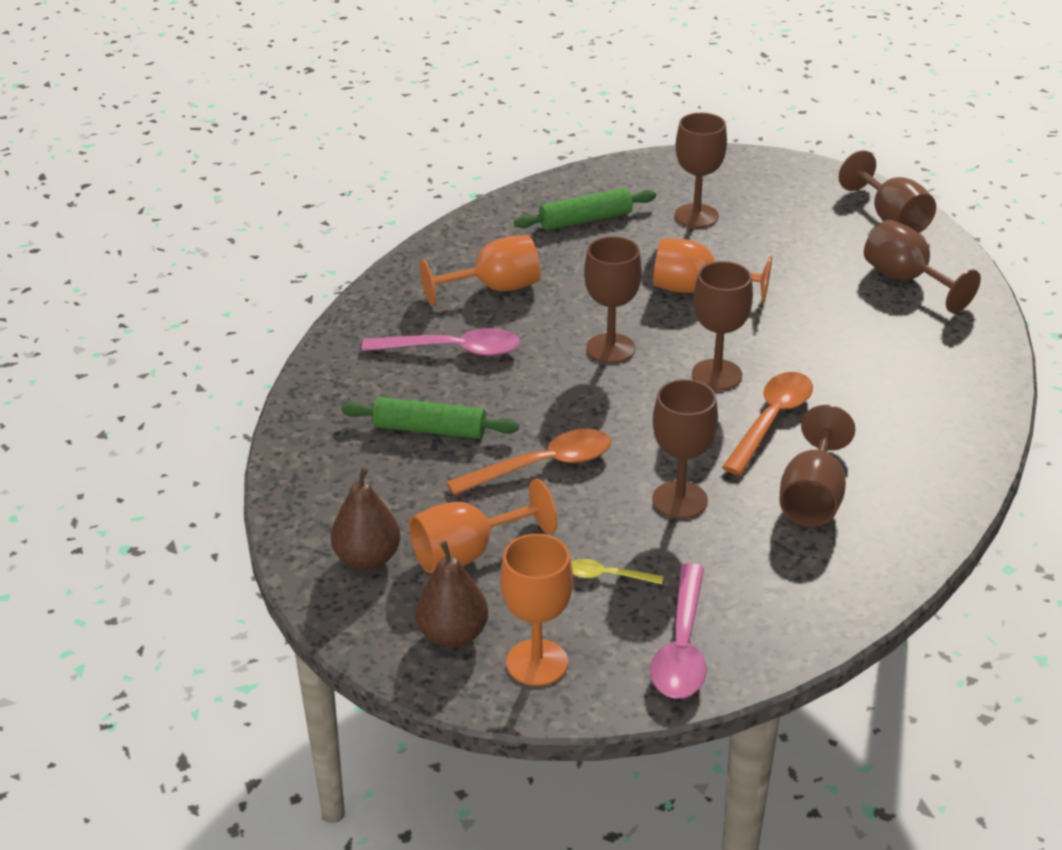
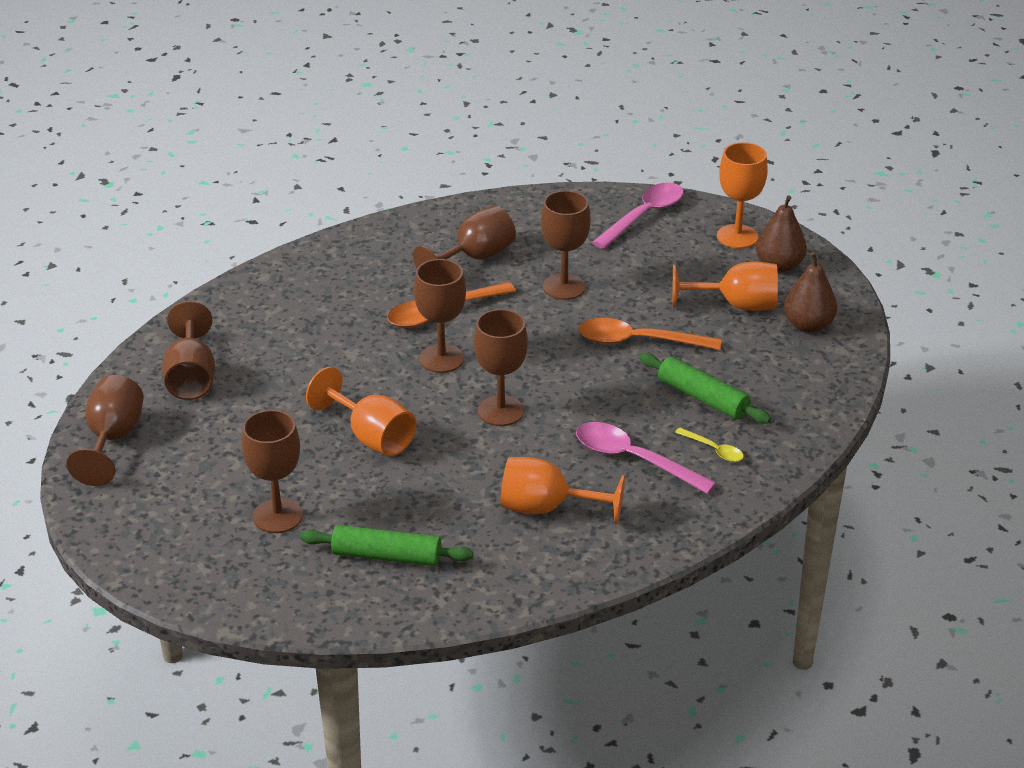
camera: 150 degrees left, 0 degrees up
(607, 576) = (654, 263): yellow spoon -> yellow spoon (714, 450)

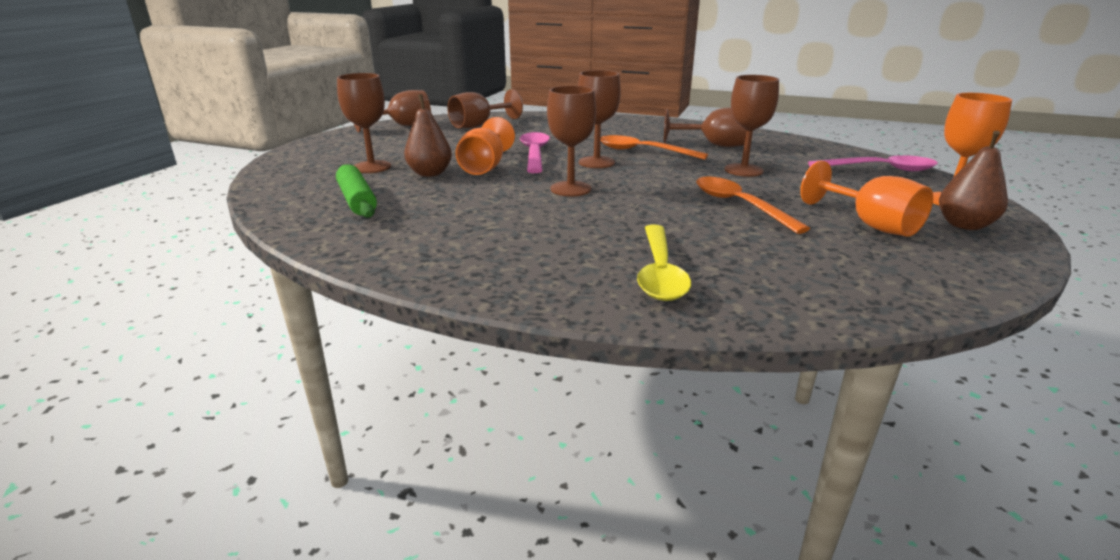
camera: 55 degrees right, 10 degrees down
(547, 508) = (475, 231): orange goblet -> none
(633, 459) = (588, 244): pink spoon -> pink spoon (534, 154)
(703, 398) = (722, 247): green rolling pin -> none
(714, 450) = (660, 272): yellow spoon -> yellow spoon, size x1.95
(808, 325) = (926, 261): brown pear -> brown pear (430, 173)

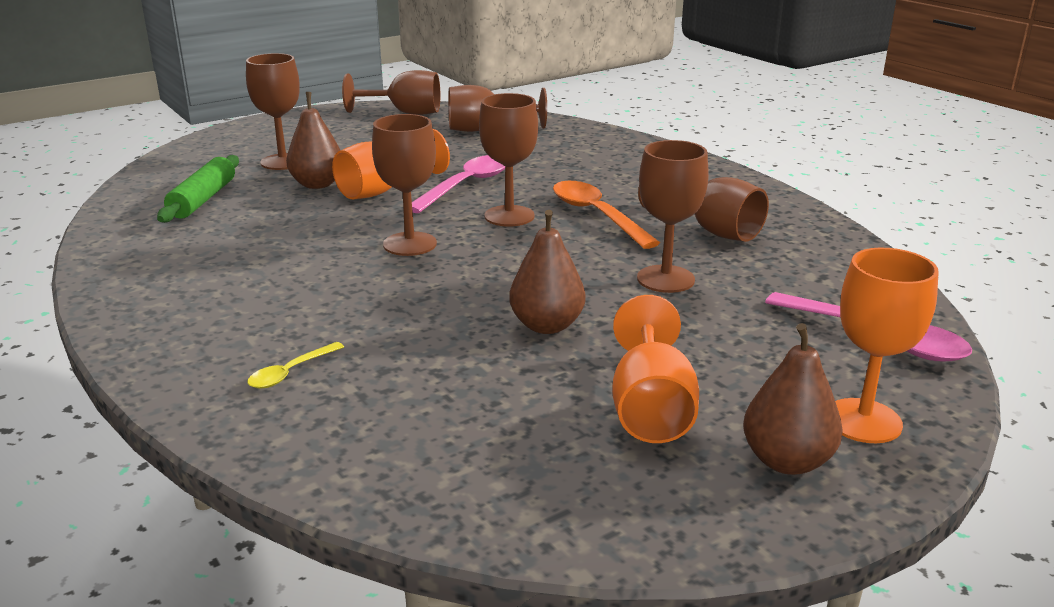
camera: 35 degrees right, 0 degrees up
(660, 272) = (290, 372): yellow spoon -> yellow spoon, size x0.51
(739, 205) = (546, 325): orange spoon -> brown pear

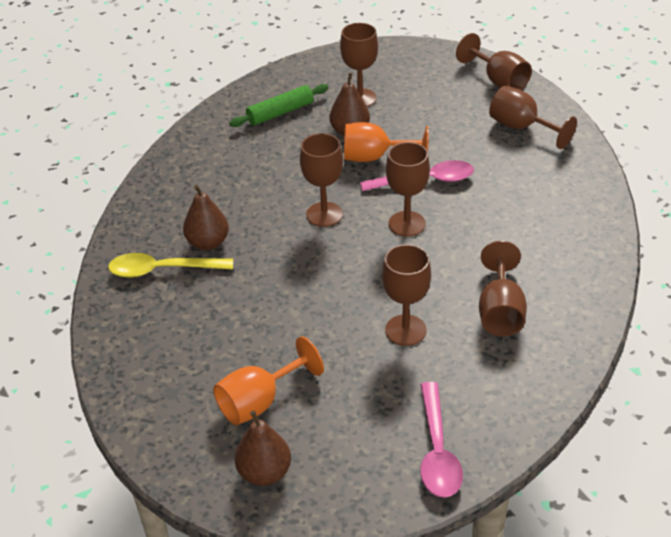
camera: 50 degrees right, 15 degrees up
(290, 372) = (162, 270): yellow spoon -> yellow spoon, size x1.95
(546, 325) = (298, 319): brown pear -> brown pear (208, 243)
(596, 215) = (455, 255): orange spoon -> none
(863, 421) = (333, 484): orange goblet -> none

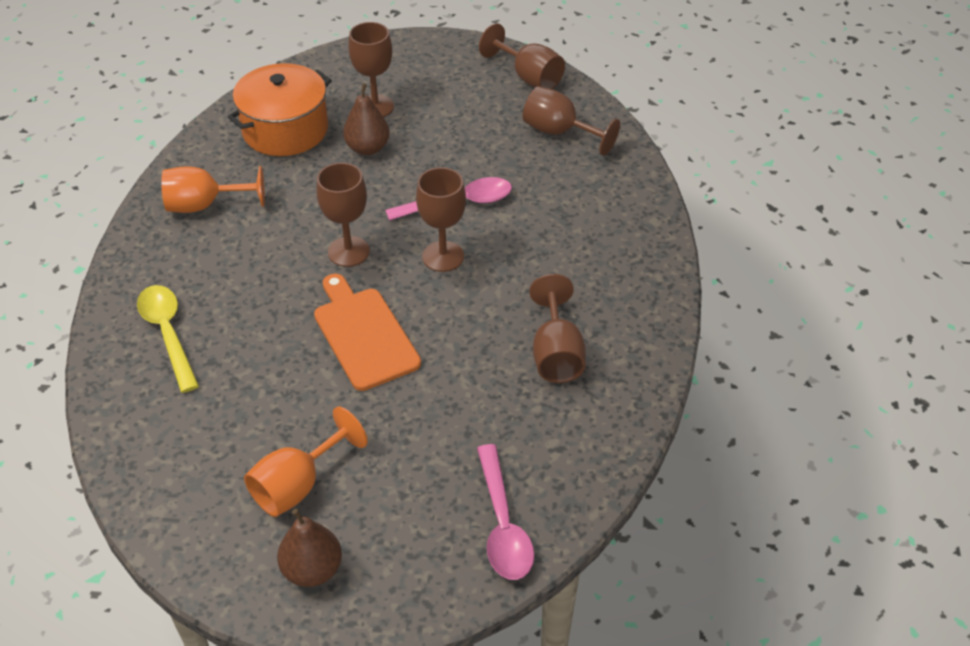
camera: 10 degrees left, 5 degrees up
(162, 270) = (168, 334): yellow spoon -> yellow spoon turned 75 degrees clockwise
(208, 243) = (218, 296): brown pear -> none
(280, 113) = (285, 130): green rolling pin -> orange pot
(330, 283) = (364, 335): none -> orange cutting board
(375, 157) = (399, 178): orange goblet -> orange goblet (205, 205)
(405, 330) = (454, 384): brown goblet -> none

